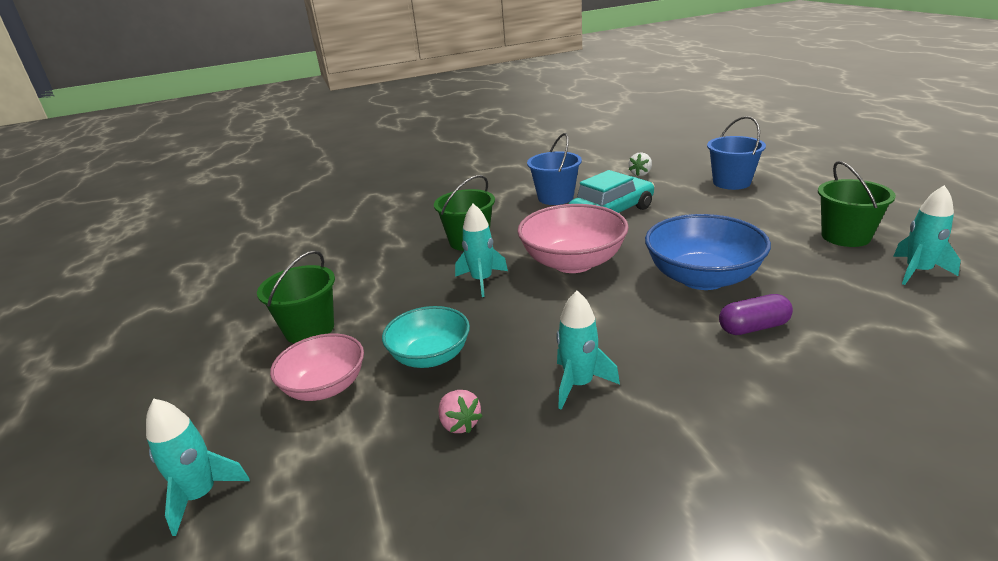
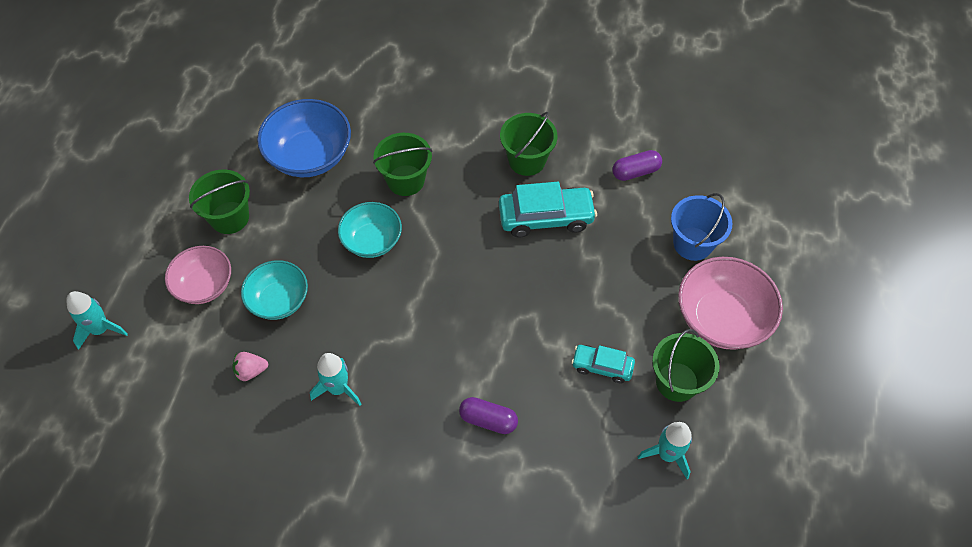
camera: 30 degrees right, 30 degrees up
(459, 424) = (251, 371): pink strawberry -> pink strawberry turned 75 degrees clockwise
(482, 280) = (372, 240): turquoise rocket -> turquoise bowl
(555, 197) = (527, 160): blue bucket -> green bucket
(573, 262) = (451, 264): pink bowl -> pink bowl (721, 318)
(640, 174) = (635, 172): white strawberry -> purple capsule
(702, 278) = (516, 349): blue bowl -> blue bowl (310, 156)
(782, 255) = (602, 366): none -> turquoise car

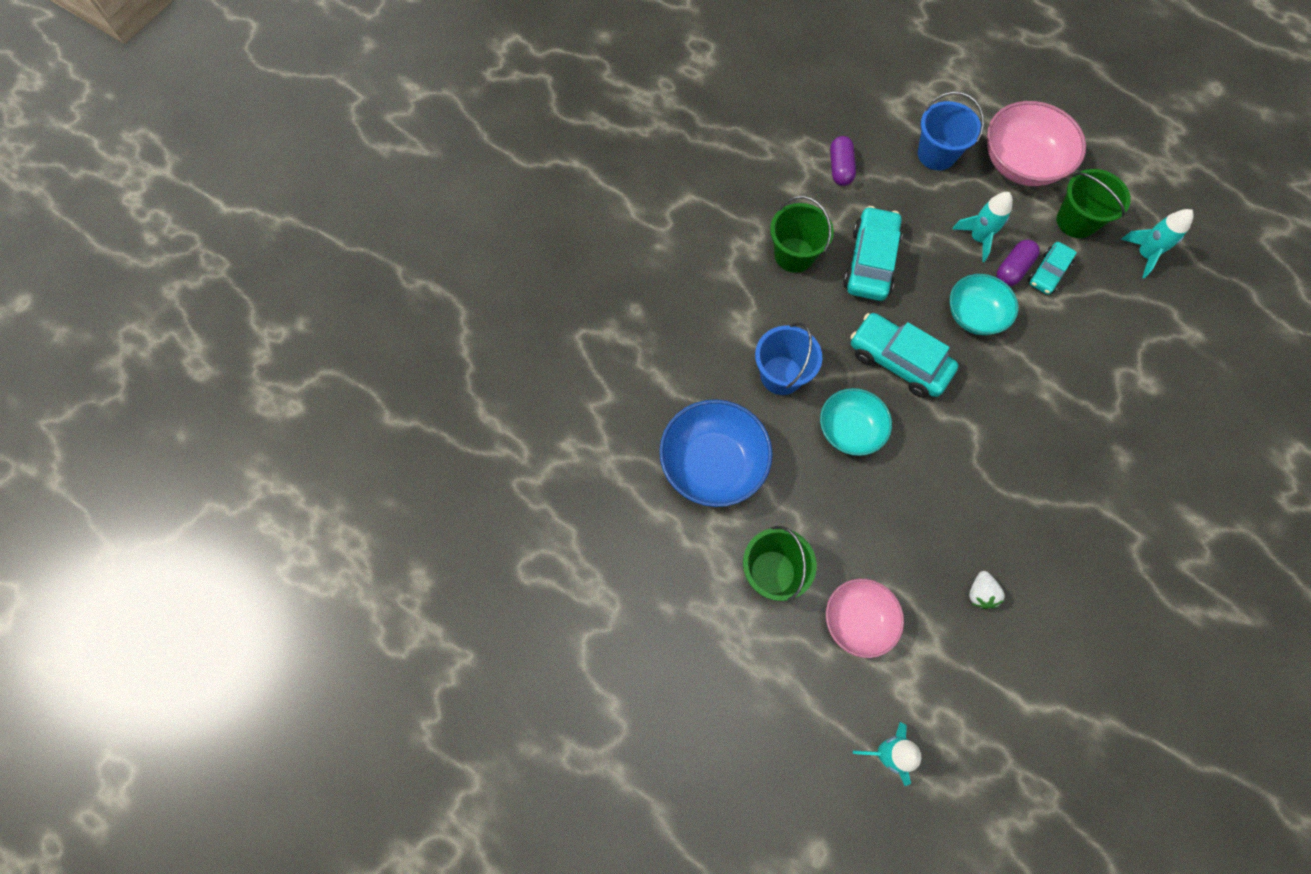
camera: 70 degrees left, 10 degrees up
(251, 371) = (980, 593): pink strawberry -> white strawberry
(279, 300) = (899, 544): turquoise bowl -> turquoise bowl (974, 315)
(338, 388) = (1020, 510): turquoise rocket -> turquoise rocket (978, 238)
(405, 180) = (781, 375): green bucket -> blue bucket
(452, 261) = (898, 361): none -> turquoise car
(488, 420) = (1083, 384): purple capsule -> purple capsule (1012, 269)

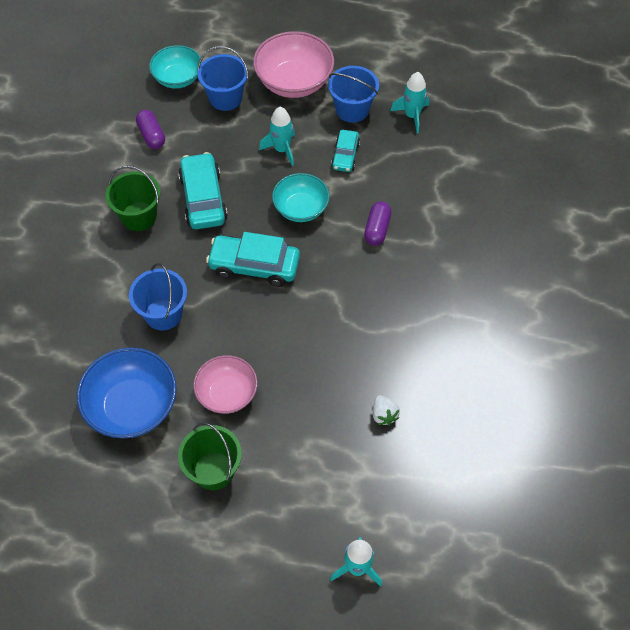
camera: 25 degrees left, 10 degrees down
(850, 430) = (235, 334): turquoise bowl -> turquoise bowl (178, 78)
(857, 621) = (296, 477): pink bowl -> pink bowl (227, 393)
(1012, 269) = (317, 163): purple capsule -> purple capsule (377, 229)
(1076, 221) = (352, 109): green bucket -> blue bucket

